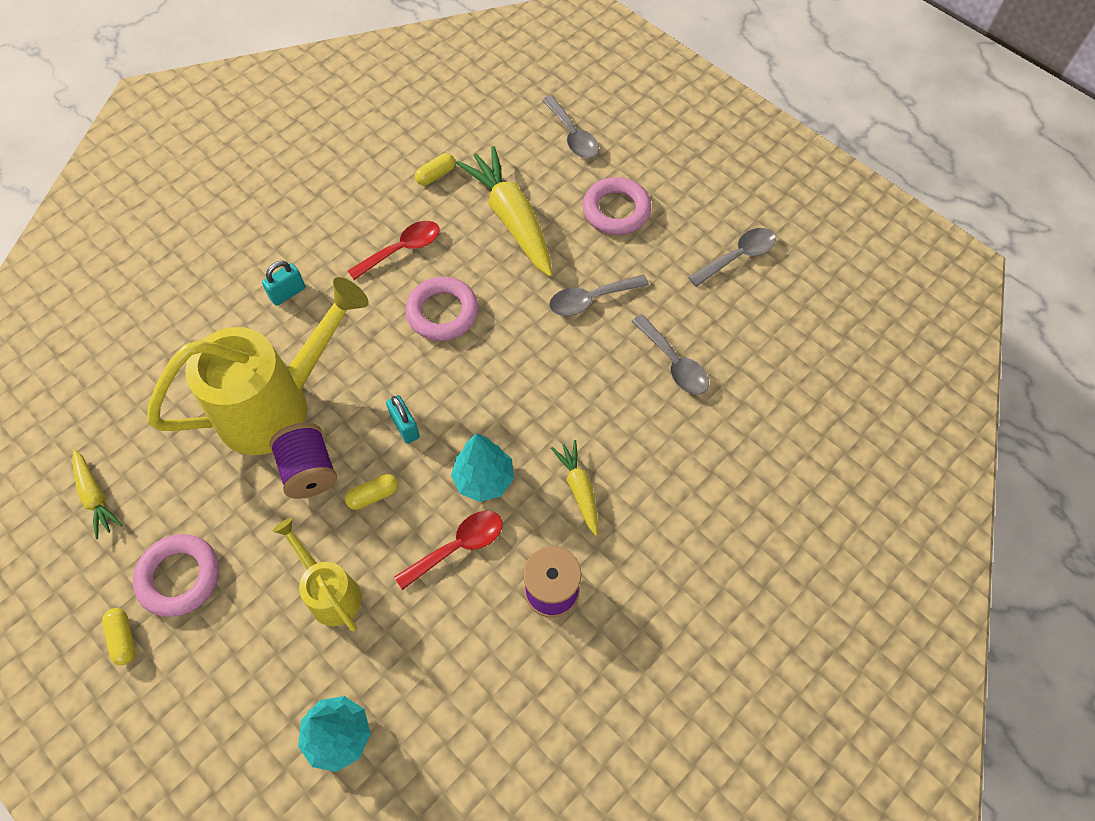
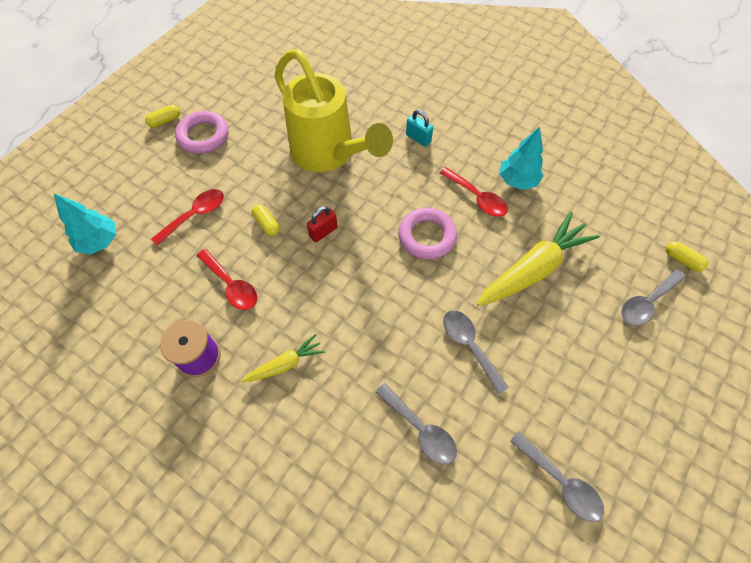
camera: 80 degrees right, 0 degrees up
(95, 496) = (253, 84): yellow carrot -> none
(309, 471) = (281, 183): purple spool -> none
(330, 592) = (195, 215): yellow watering can -> red spoon
(405, 427) = (323, 232): turquoise padlock -> red padlock
(436, 175) = (557, 205): yellow capsule -> yellow capsule (682, 260)
(484, 479) = (286, 292): turquoise tree -> turquoise tree (517, 181)
(616, 210) = (574, 354): pink ring -> none
(674, 363) = (420, 429): grey spoon -> grey spoon turned 90 degrees counterclockwise

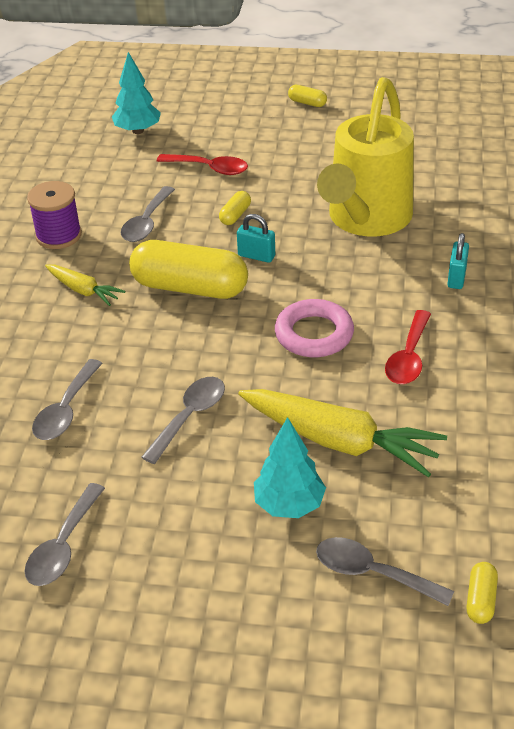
camera: 65 degrees right, 20 degrees down
(203, 136) = (310, 132): pink ring -> none
(231, 285) = (147, 223): red spoon -> grey spoon
(323, 232) = (256, 256): red padlock -> turquoise padlock
(331, 288) = (190, 287): none -> yellow capsule
(517, 181) = (470, 385): turquoise tree -> turquoise tree (289, 504)

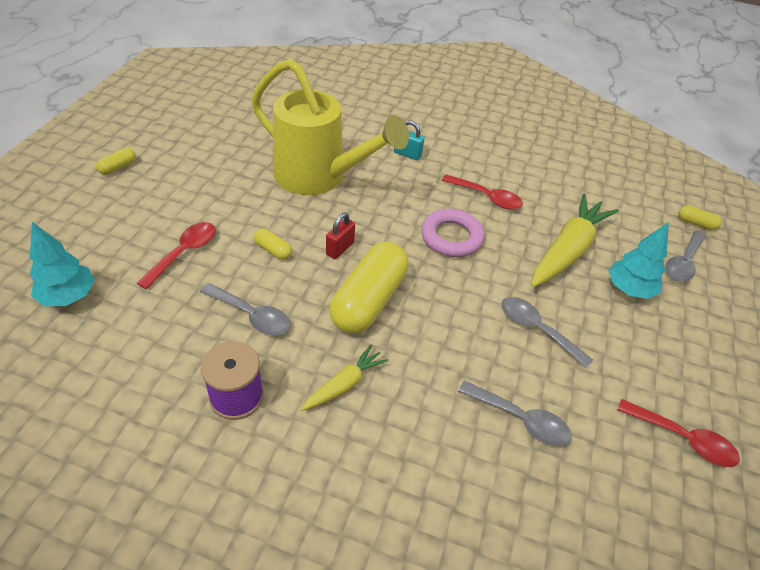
camera: 85 degrees left, 5 degrees up
(63, 546) = (683, 439): grey spoon -> red spoon
(256, 256) = (340, 248): turquoise padlock -> red padlock

